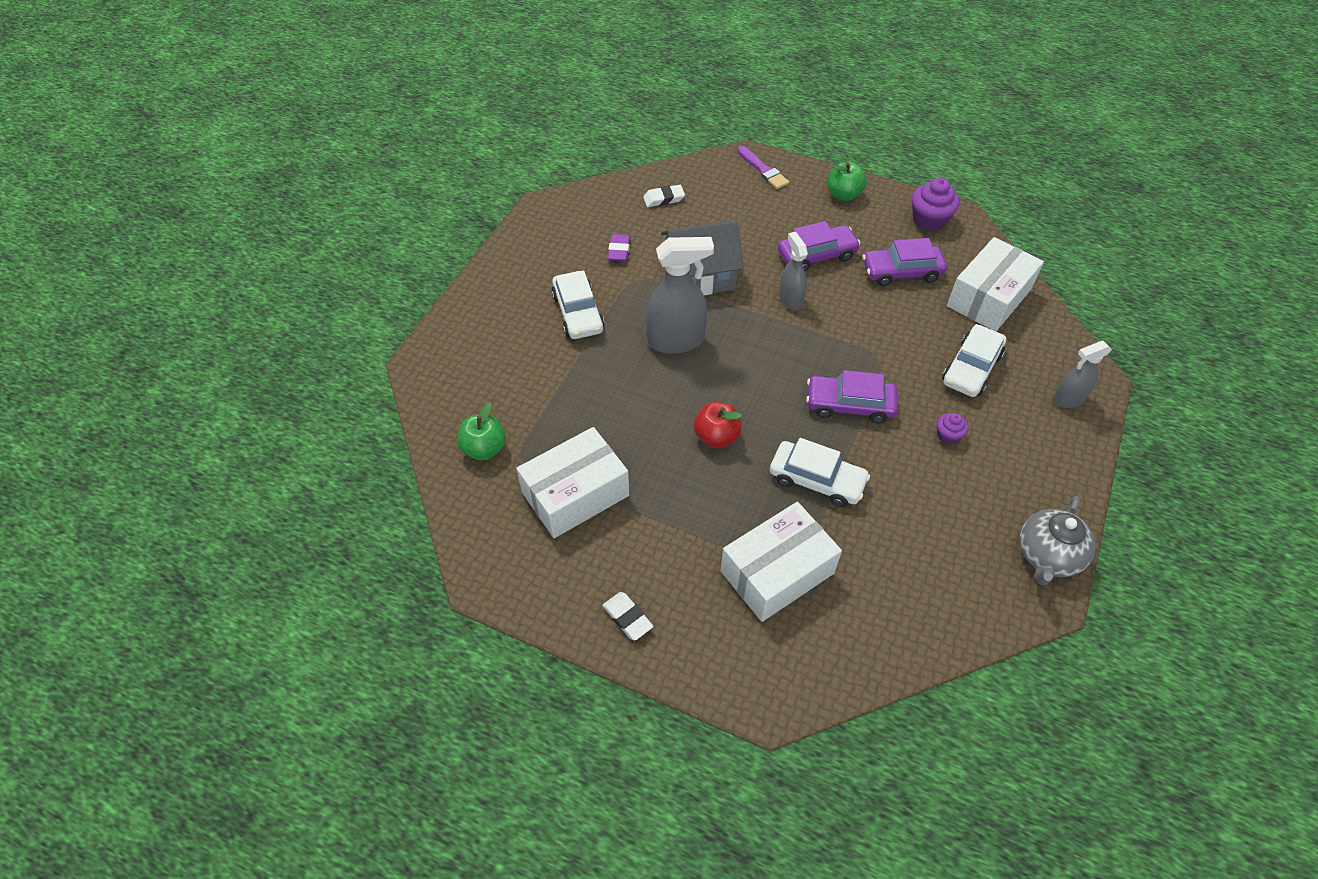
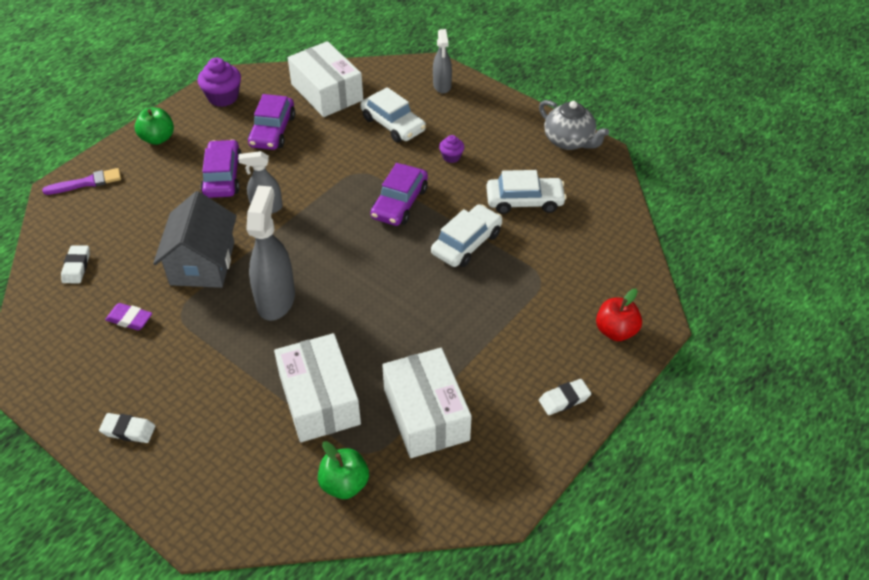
camera: 75 degrees left, 5 degrees down
(506, 288) = (128, 430): none -> white eraser
(578, 313) = (199, 371): white car -> white car (524, 201)
(716, 436) = (399, 296): red apple -> red apple (616, 331)
(777, 572) = (545, 290): white box -> white box (319, 399)

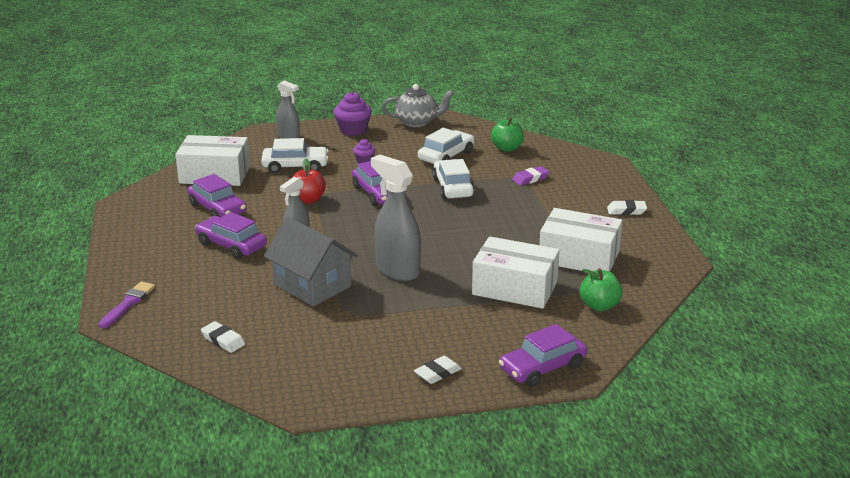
camera: 50 degrees left, 20 degrees down
(129, 319) = (322, 335): purple eraser -> purple eraser (530, 179)
(158, 138) = (134, 255): green apple -> green apple (507, 148)
(195, 501) = (542, 367): none -> purple car
(223, 97) = (139, 213): purple cupcake -> purple cupcake (353, 130)
(564, 399) = (626, 211): white eraser -> white eraser turned 75 degrees clockwise
(616, 331) = (596, 175): red apple -> red apple (308, 200)

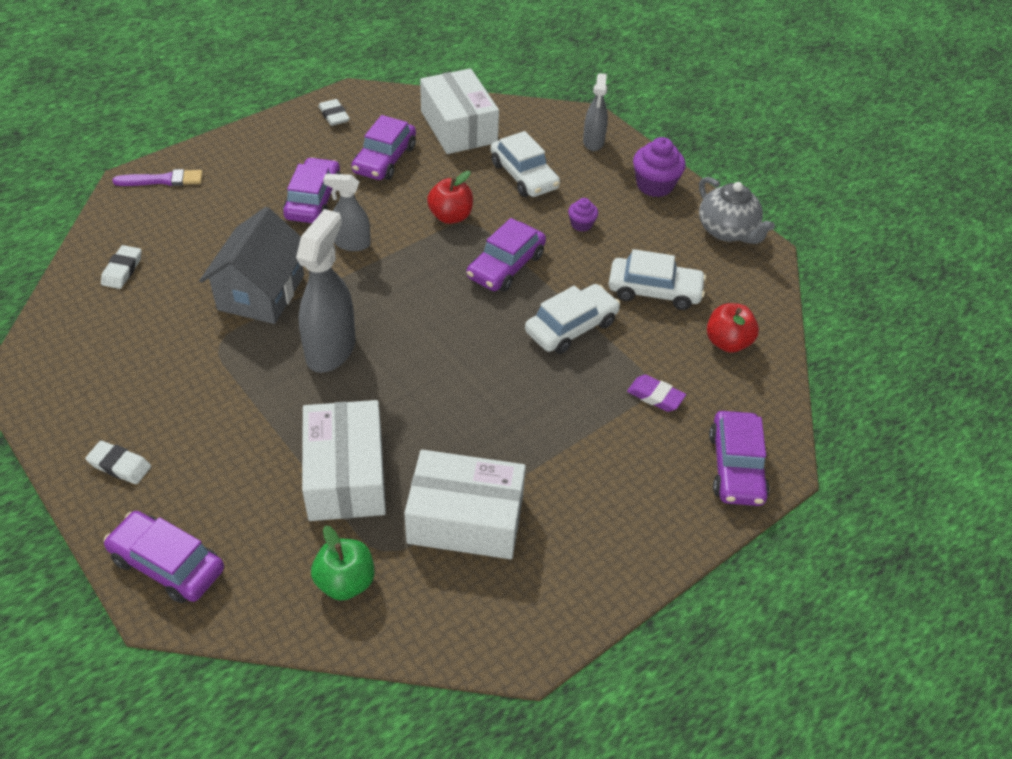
camera: 60 degrees right, 20 degrees up
(507, 148) = (727, 342): green apple -> red apple
(579, 257) = (465, 519): white box -> white box turned 75 degrees counterclockwise
(598, 172) = (736, 467): none -> purple car
(626, 211) = (638, 536): white eraser -> white eraser (334, 116)

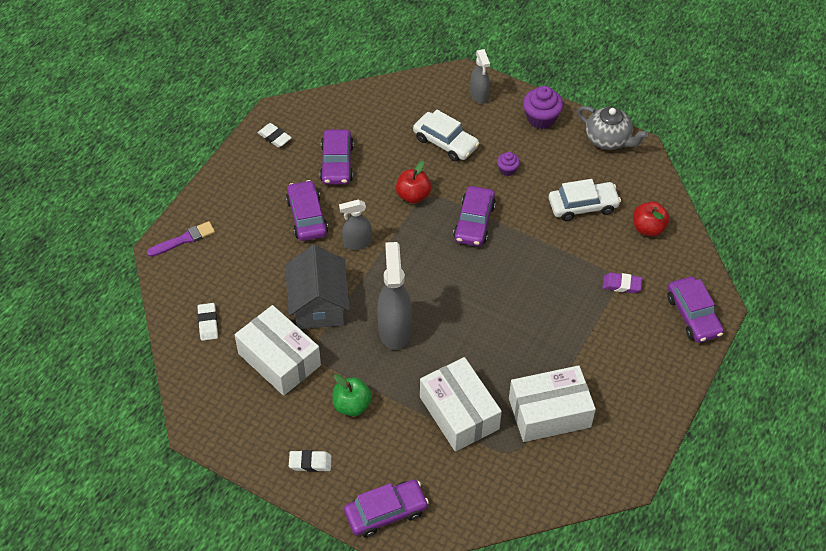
camera: 20 degrees left, 5 degrees up
(167, 564) = (386, 512): purple car -> purple car turned 150 degrees clockwise
(345, 582) = (501, 480): green apple -> green apple (352, 405)
(458, 127) = (374, 115): white box -> white box (279, 359)
(571, 327) = (543, 254): white car -> none

